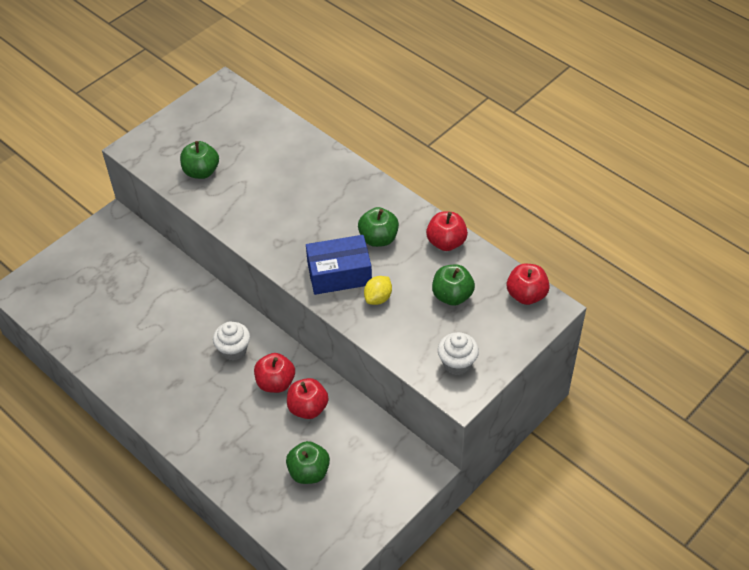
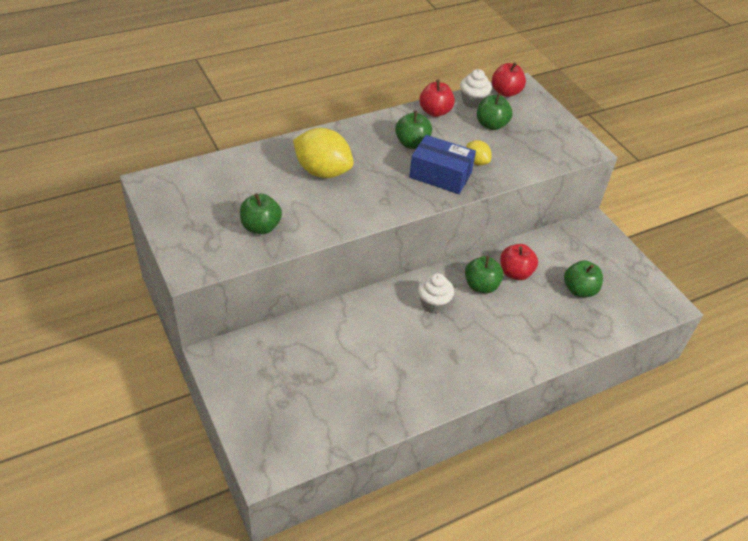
camera: 75 degrees left, 5 degrees down
(275, 383) = (481, 286): red apple -> green apple
(297, 186) = (322, 171): none -> yellow lemon
(339, 274) = (440, 175): blue box -> blue box turned 75 degrees counterclockwise
(457, 363) = (558, 142): white cupcake -> white cupcake (473, 101)

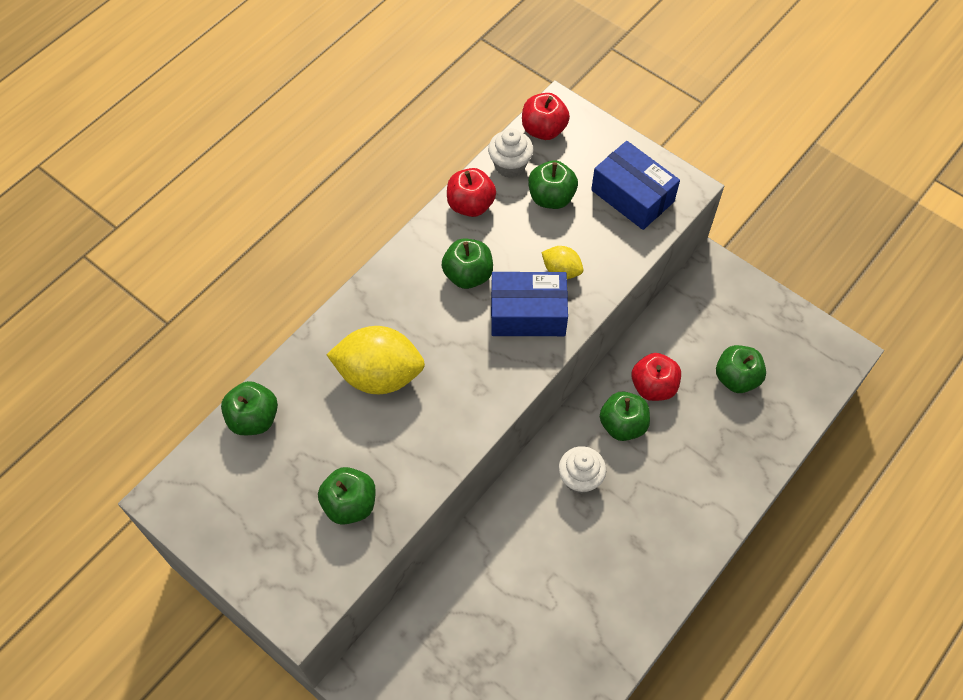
camera: 20 degrees left, 15 degrees up
(229, 165) = (254, 418): none -> green apple
(548, 141) = (632, 196): none -> blue box

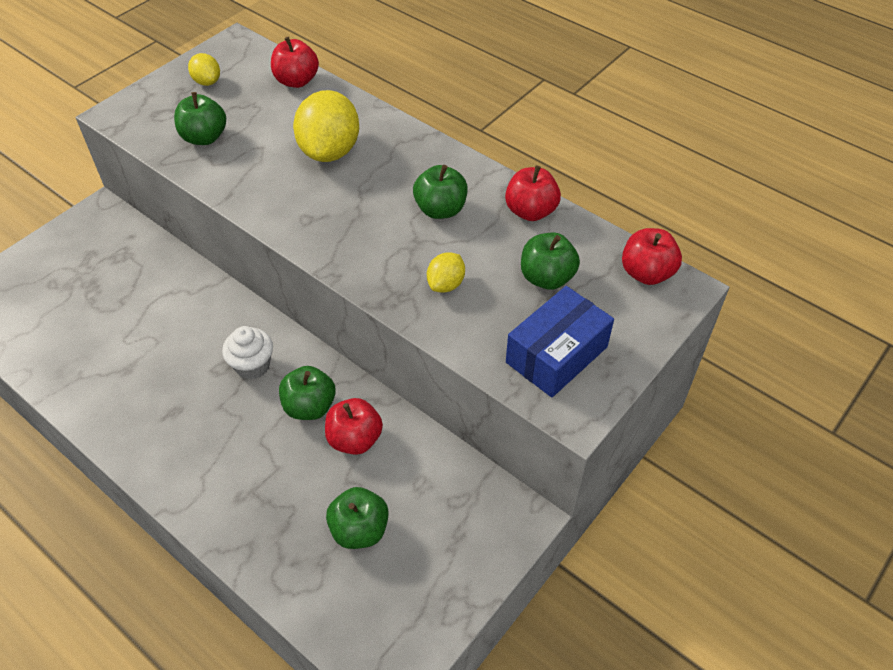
camera: 90 degrees right, 10 degrees down
(245, 518) = (207, 82): none -> yellow lemon
(254, 418) = (296, 81): green apple -> red apple
(510, 165) = (589, 243): white cupcake -> none
(528, 314) = (391, 255): blue box -> none

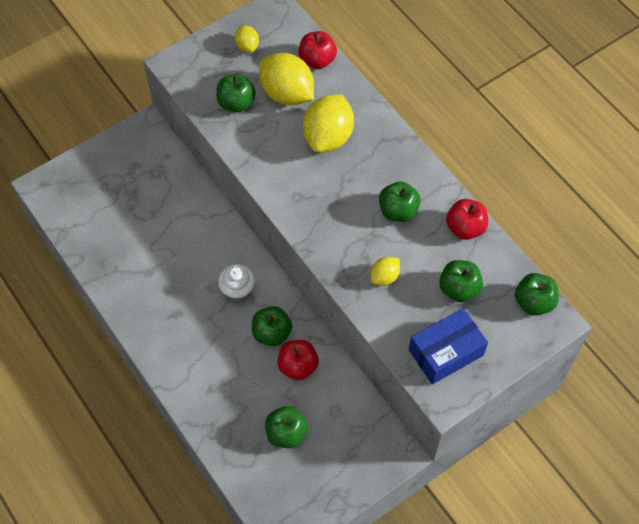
camera: 15 degrees right, 10 degrees up
(267, 118) = (287, 94): none -> yellow lemon
(646, 273) = (533, 302): red apple -> green apple

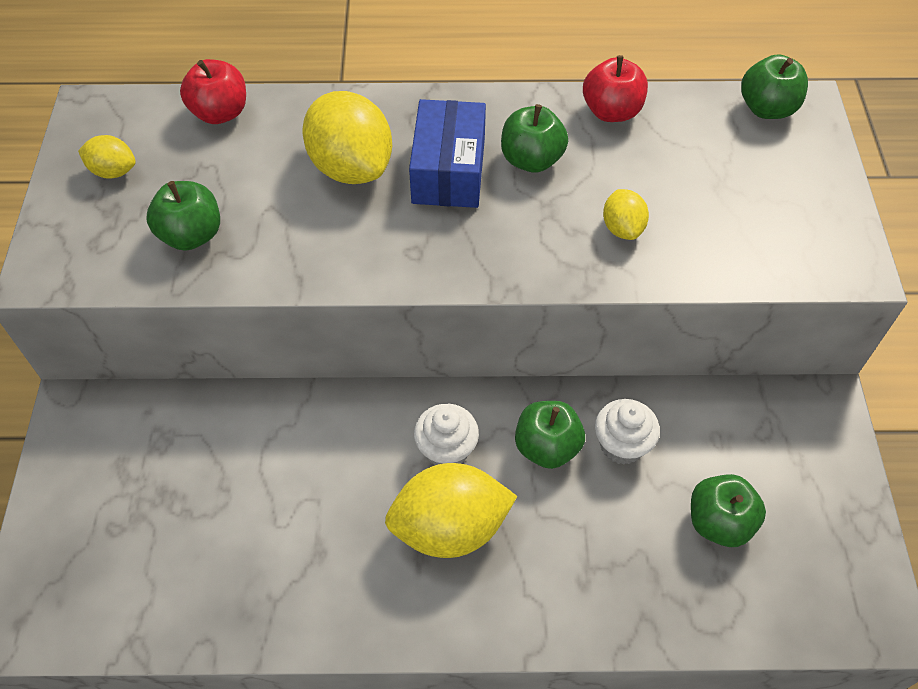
camera: 55 degrees left, 5 degrees down
(287, 94) = (238, 172): yellow lemon -> yellow lemon (450, 527)
(298, 366) = (621, 445): red apple -> white cupcake
(446, 352) = (785, 228): blue box -> blue box (448, 171)
(459, 289) = (697, 165): green apple -> none

